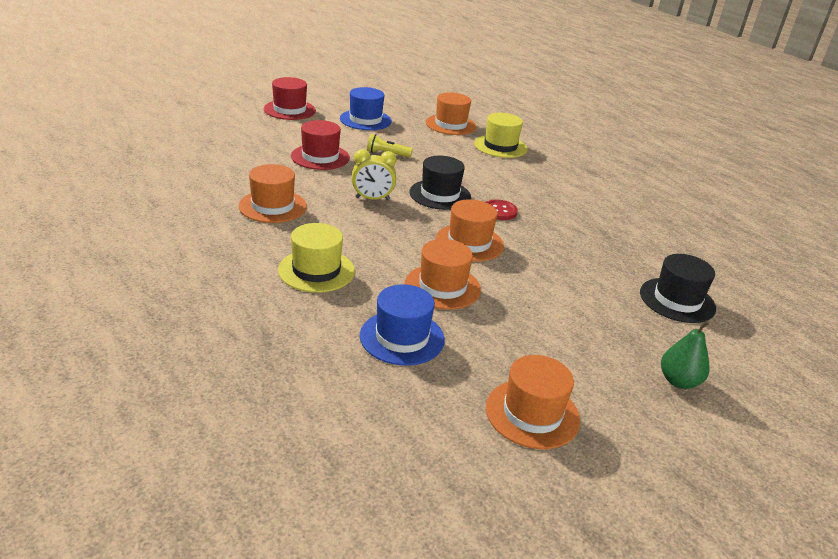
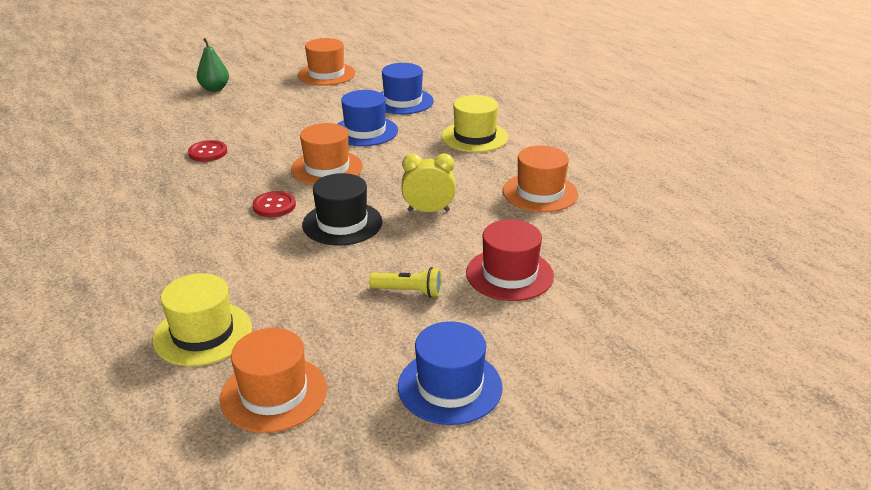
camera: 175 degrees left, 0 degrees up
(289, 110) = (608, 402): red hat -> none
(442, 287) = (365, 131): orange hat -> blue hat
(596, 268) = (208, 152): none -> red button
(677, 300) = (155, 132): black hat -> none

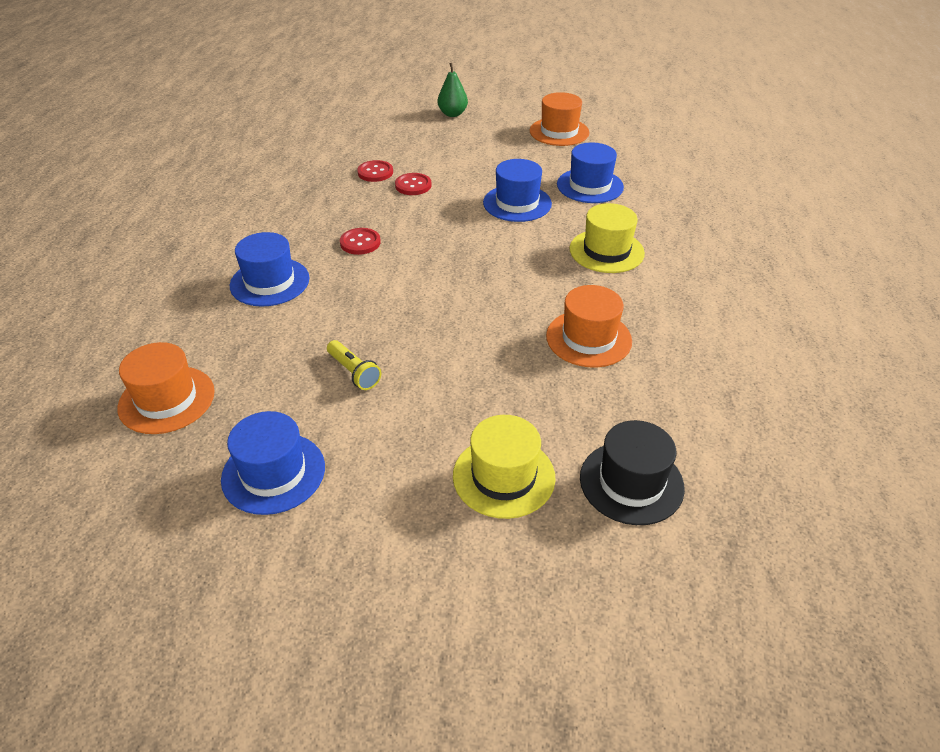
camera: 40 degrees right, 10 degrees up
(203, 333) = (187, 325): yellow hat -> yellow hat (503, 476)
(234, 267) = (270, 282): none -> blue hat
(258, 150) = (413, 185): none -> red button
(327, 168) = (441, 226): orange hat -> none
(342, 223) = (387, 283): black hat -> black hat (631, 482)
(428, 211) = (467, 306): yellow clock -> none
(509, 274) = (450, 404): red hat -> none

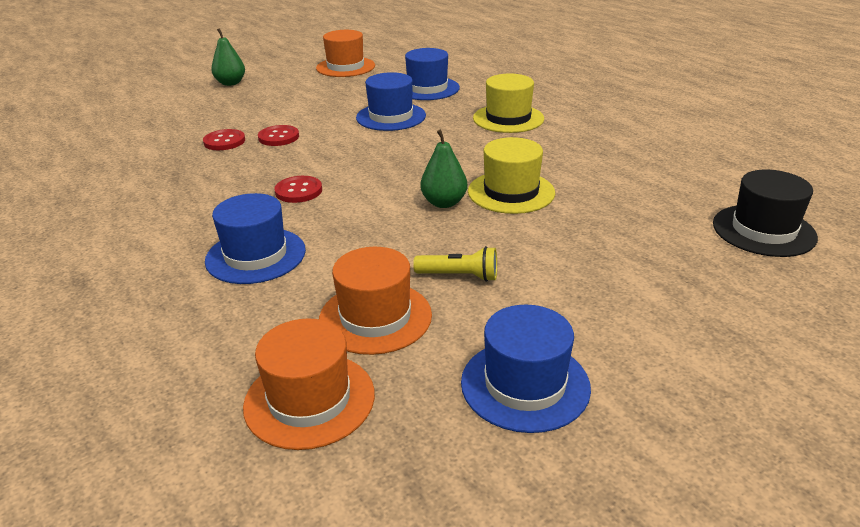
camera: 40 degrees left, 10 degrees down
(433, 306) = (444, 203): none -> green pear
(503, 476) = (691, 274): yellow hat -> yellow hat (511, 192)
(588, 338) = (589, 169): orange hat -> orange hat (375, 317)

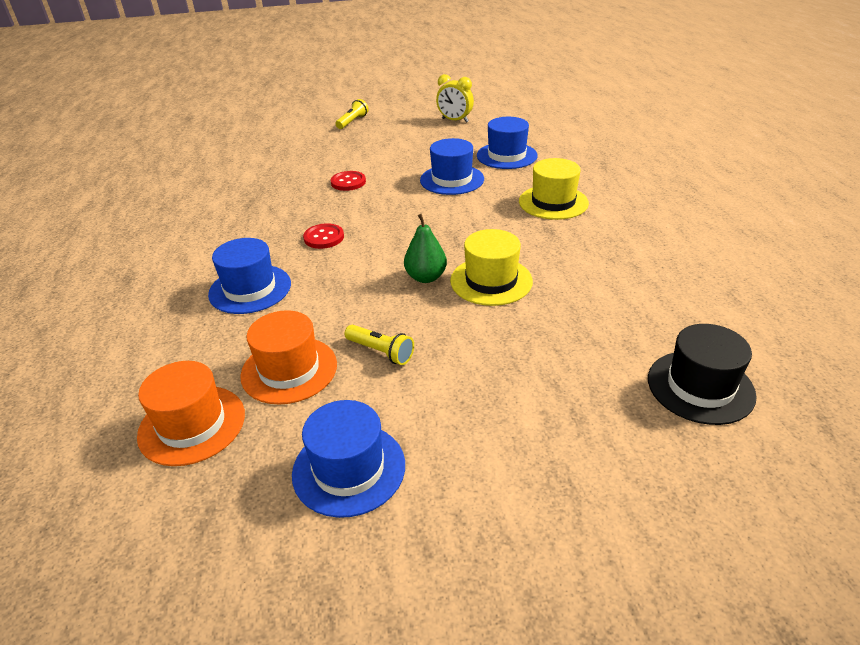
camera: 25 degrees right, 5 degrees up
(224, 141) = (306, 178): red button -> none
(231, 83) = (352, 121): green pear -> yellow flashlight
(345, 67) = (455, 120): orange hat -> yellow clock

